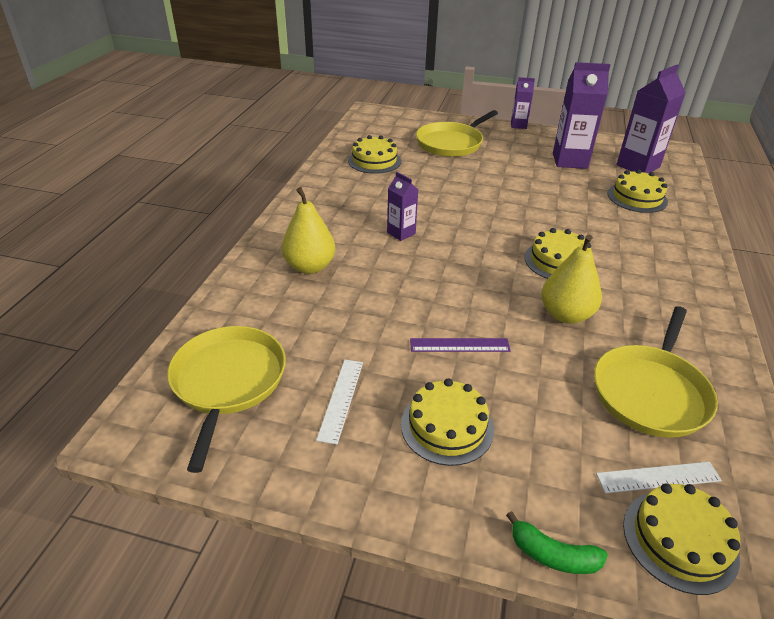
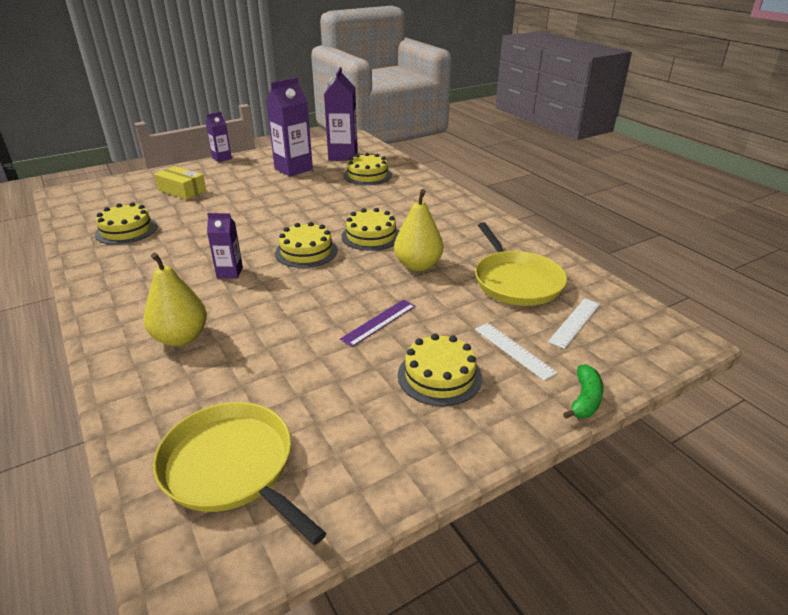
camera: 45 degrees left, 5 degrees down
(341, 399) = (346, 411): white ruler -> white ruler (514, 350)
(451, 143) = (182, 190): yellow pan -> yellow box
(553, 555) = (585, 399): green banana -> green banana turned 45 degrees counterclockwise
(679, 540) = (621, 345): yellow cake -> yellow cake (306, 251)

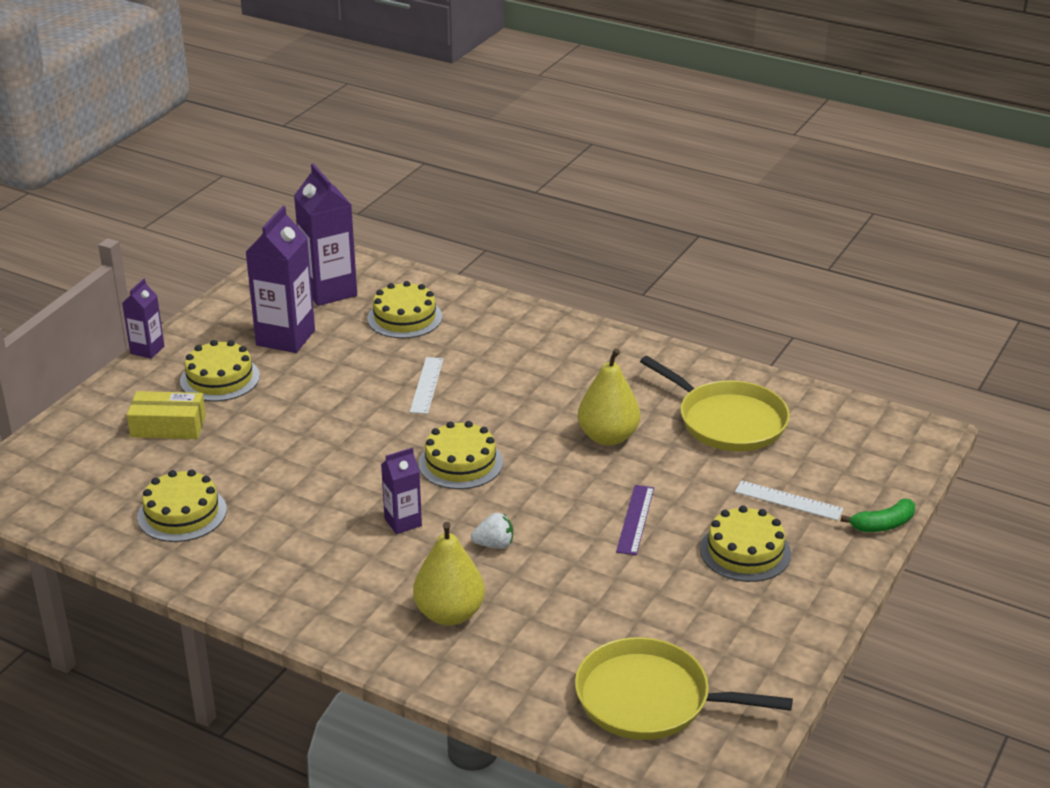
camera: 30 degrees left, 0 degrees up
(265, 305) = (494, 545): none -> white strawberry
(371, 236) = (513, 414): yellow cake -> yellow cake (220, 378)
(575, 322) = (820, 450): white ruler -> white ruler (427, 385)
(585, 399) = (883, 525): green banana -> green banana turned 75 degrees clockwise

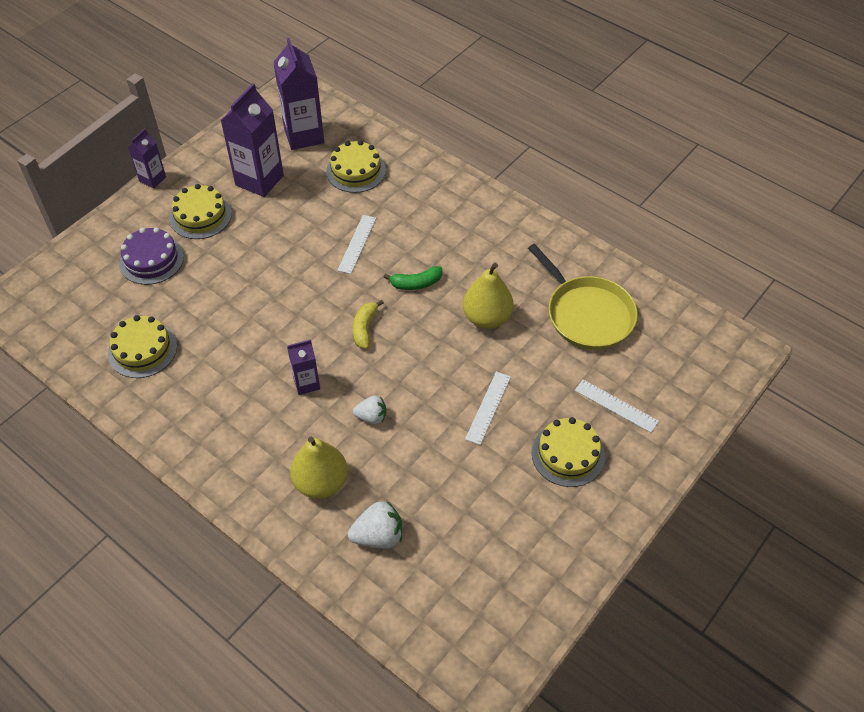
camera: 10 degrees right, 20 degrees up
(168, 426) = (151, 259): yellow box -> purple cake
(460, 463) = (365, 328): yellow cake -> yellow banana
(537, 655) = (378, 536): none -> white strawberry
(635, 519) = (488, 407): purple ruler -> white ruler
(650, 699) = (456, 595): yellow pan -> none
(883, 525) = (687, 443): green banana -> green banana (416, 283)

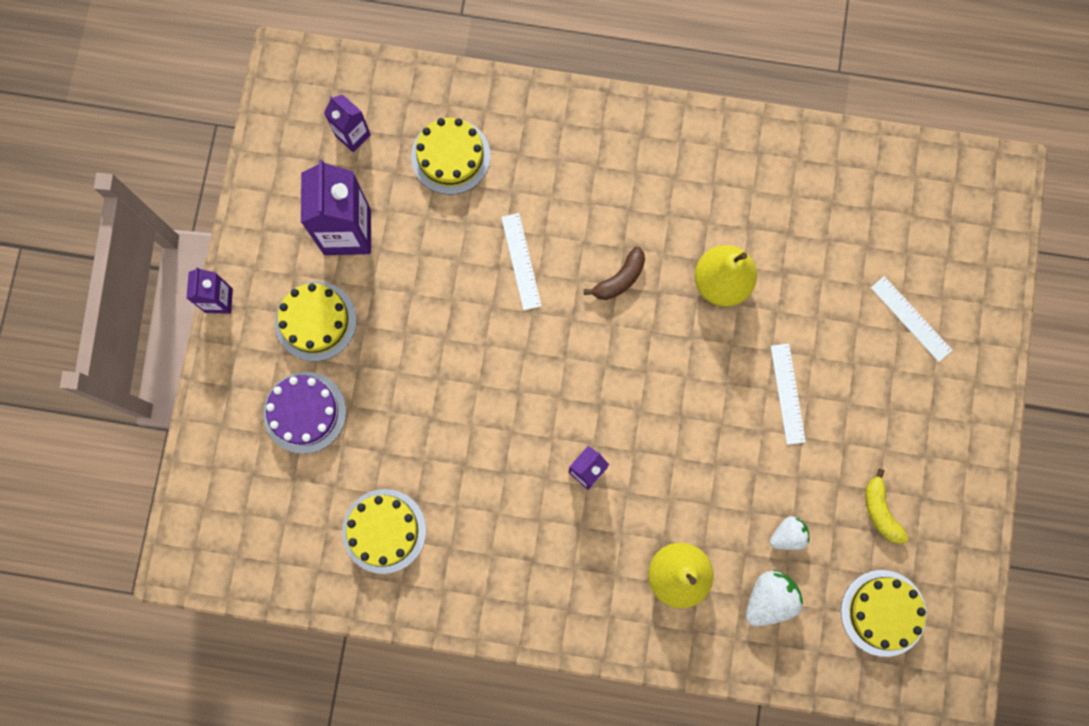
camera: 30 degrees left, 25 degrees up
(304, 135) = (353, 135): purple carton -> purple carton, size x0.55
(365, 328) = (602, 369): yellow banana -> yellow banana (880, 511)
(371, 417) = (679, 472): white strawberry -> white strawberry (787, 535)
(416, 283) = (620, 279): green banana -> brown banana
(568, 454) = (895, 403): yellow cake -> yellow cake (883, 613)
(587, 314) = (822, 219): yellow pan -> none
(616, 405) = (911, 319): white ruler -> white ruler turned 45 degrees clockwise

